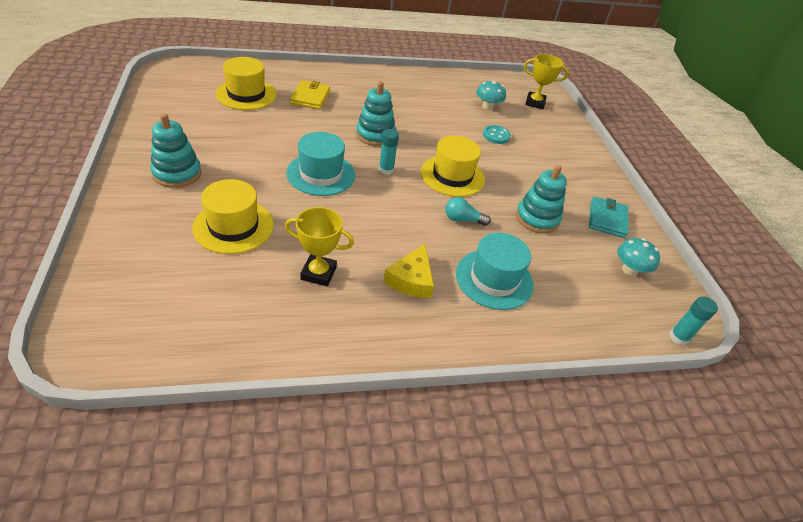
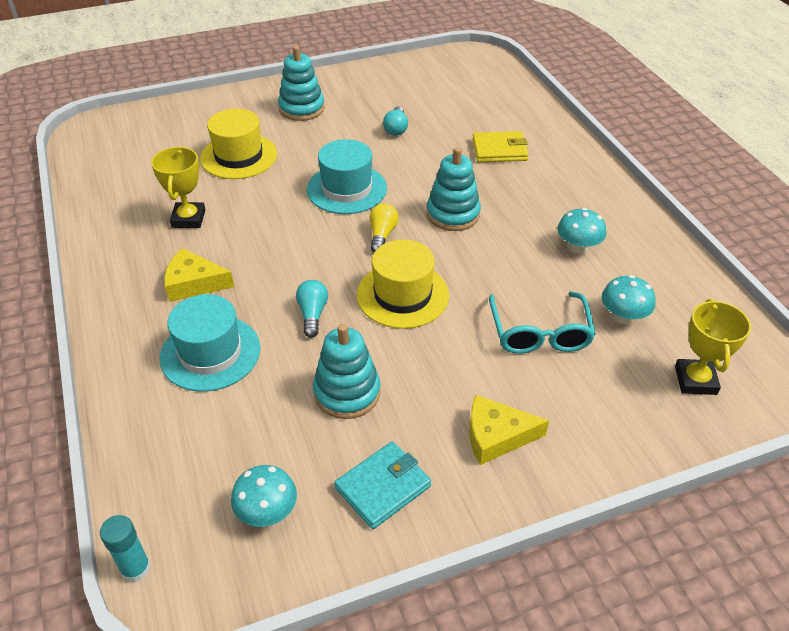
camera: 85 degrees right, 0 degrees up
(246, 94) = (467, 108): yellow hat -> none
(250, 132) = (396, 129): none -> turquoise light bulb
(386, 170) = (382, 235): turquoise glue stick -> yellow light bulb
(426, 101) = (578, 247): none -> turquoise mushroom
(496, 135) = (539, 333): turquoise button -> turquoise glasses
(570, 171) = (496, 436): none -> yellow cheese
(607, 219) = (383, 487): turquoise wallet -> turquoise wallet turned 45 degrees counterclockwise

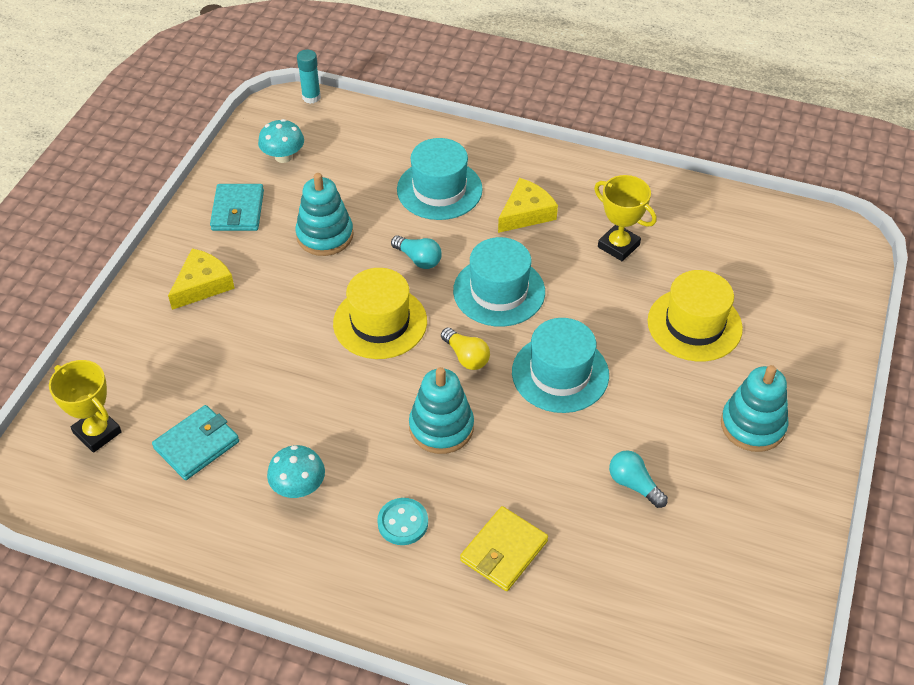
camera: 130 degrees right, 5 degrees up
(301, 252) = (499, 291): none -> turquoise hat
(536, 192) = (403, 523): none -> turquoise button
(539, 333) = (247, 376): turquoise glasses -> none
(623, 316) = (197, 445): turquoise mushroom -> turquoise wallet

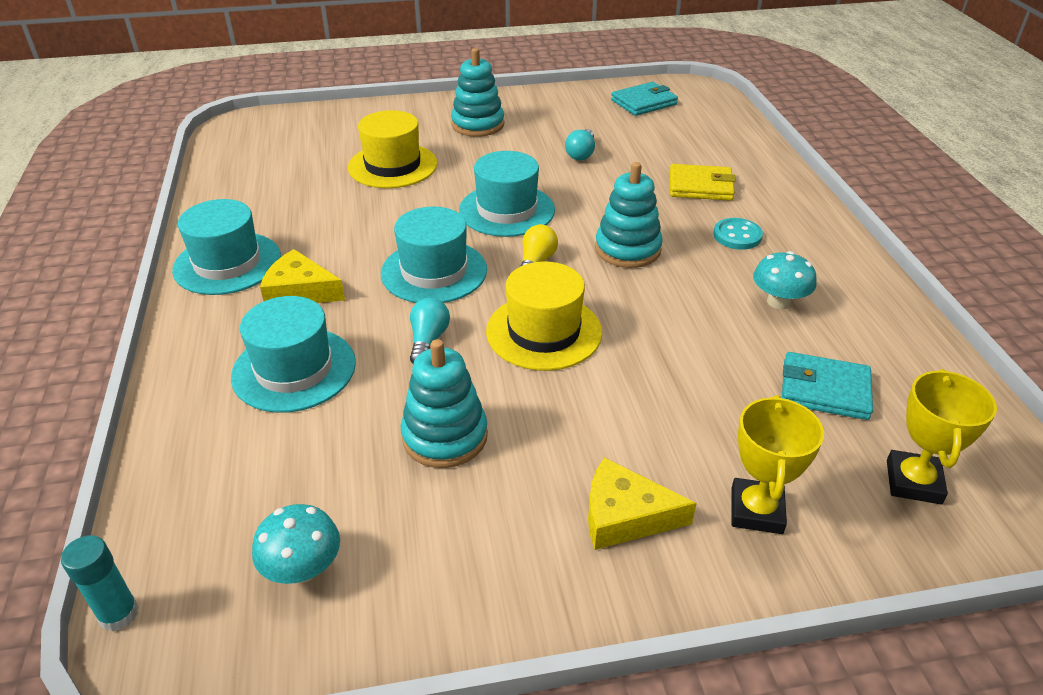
camera: 120 degrees left, 10 degrees down
(238, 210) = (459, 559): turquoise wallet -> turquoise wallet (643, 102)
(590, 185) = (227, 263): none -> turquoise hat
(618, 246) = (316, 223): yellow trophy -> yellow trophy (756, 511)

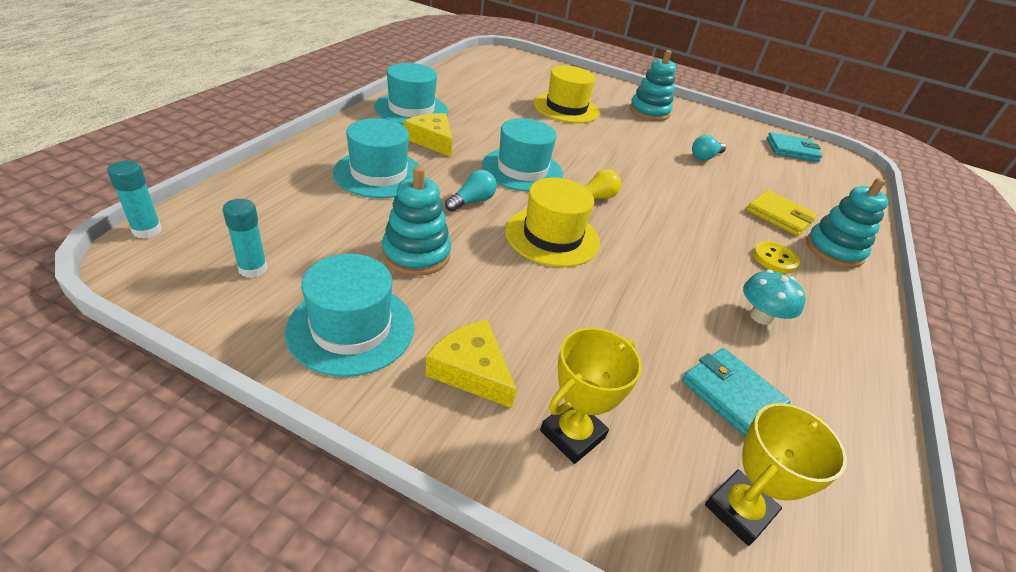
camera: 30 degrees right, 0 degrees up
(303, 568) = (253, 269): turquoise mushroom -> turquoise glue stick
(506, 210) = (611, 162): turquoise hat -> turquoise hat (351, 328)
(627, 249) = (673, 223): turquoise stacking toy -> turquoise stacking toy (834, 250)
(737, 236) = (774, 259): turquoise button -> yellow button

